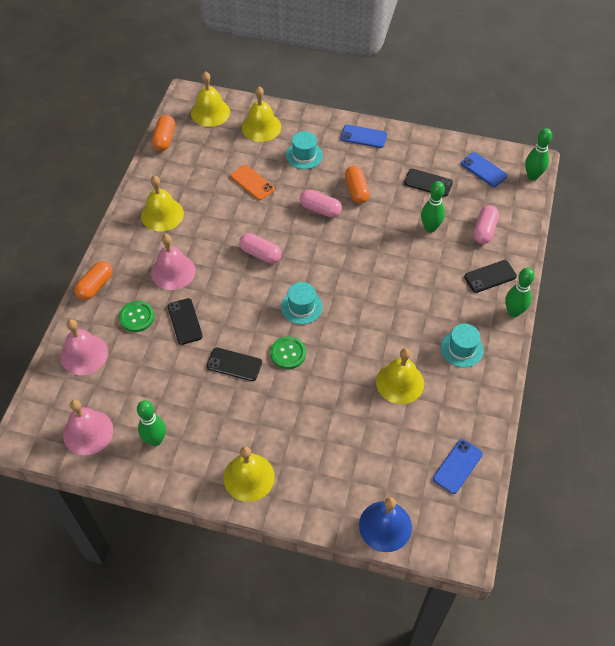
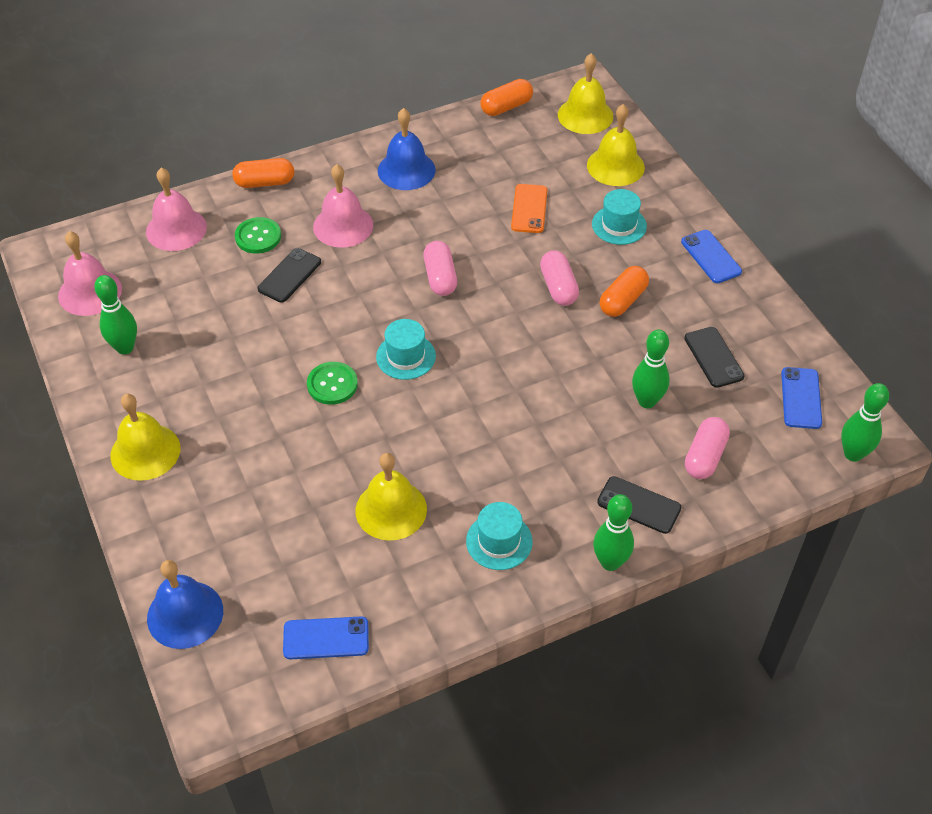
camera: 50 degrees right, 5 degrees down
(162, 214) = (406, 170): yellow bell -> blue bell
(234, 364) = (274, 349): black phone -> none
(484, 230) = (705, 456): pink capsule -> pink capsule turned 45 degrees counterclockwise

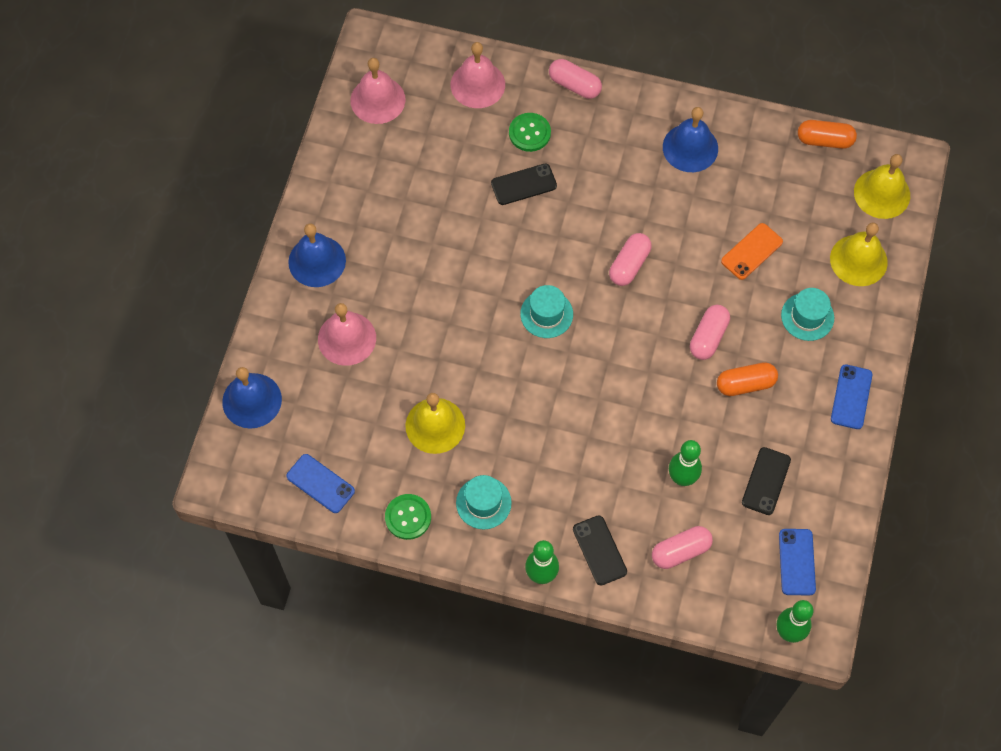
camera: 40 degrees right, 15 degrees up
(125, 348) = (366, 166): green bowling pin -> none
(145, 451) = (317, 261): yellow bell -> blue bell
(265, 182) = (574, 85): orange capsule -> pink capsule
(332, 384) = (477, 299): green button -> green button (408, 517)
(343, 226) = (598, 167): pink bell -> pink bell (347, 338)
(801, 398) = (797, 562): blue phone -> blue phone turned 45 degrees counterclockwise

